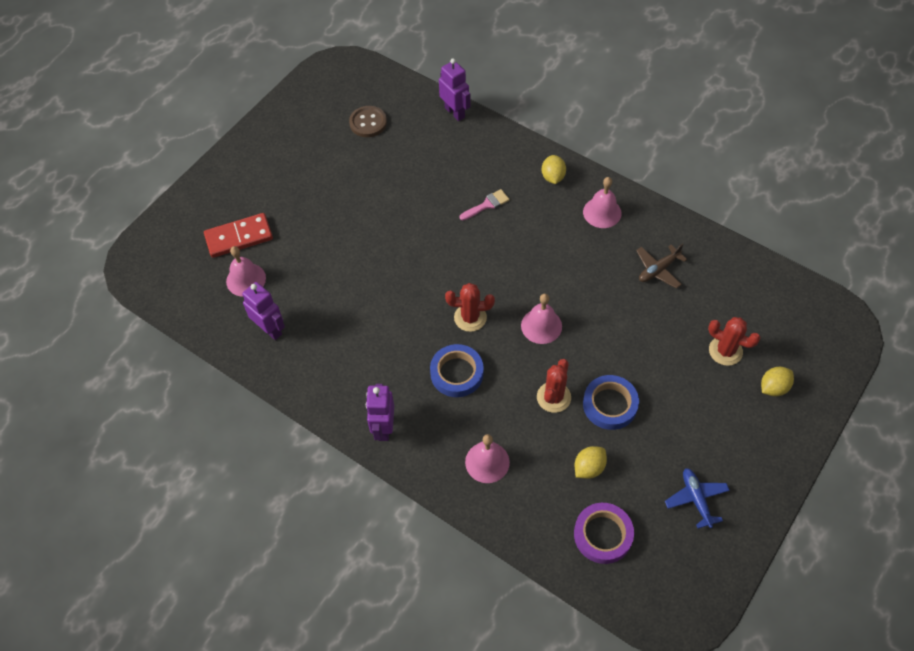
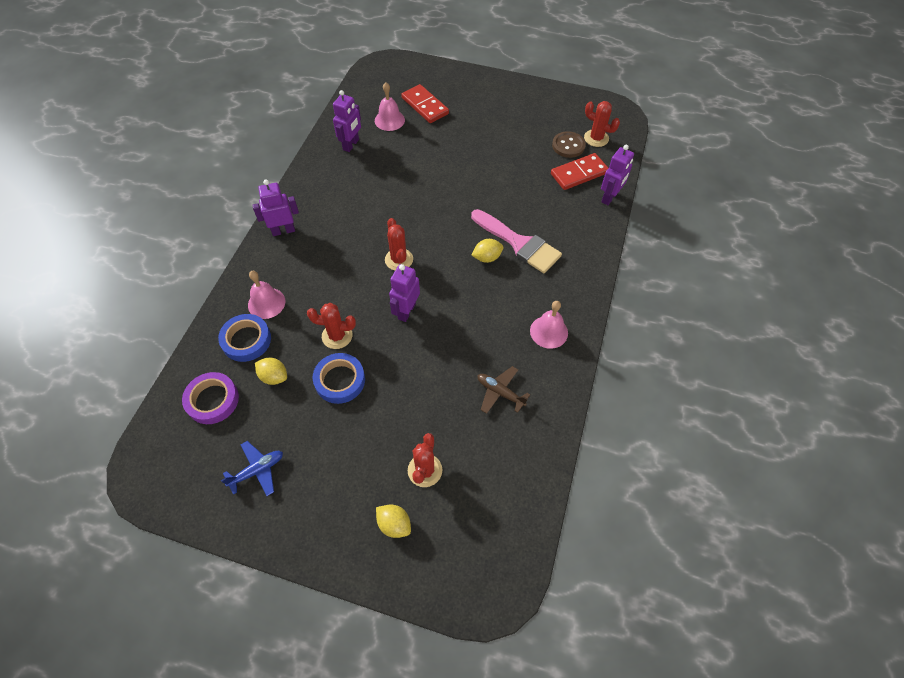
camera: 70 degrees right, 0 degrees up
(368, 96) = (596, 138): none -> red cactus
(412, 126) = (579, 173): none -> red domino
(457, 373) = (343, 263): blue tape -> blue tape (246, 340)
(487, 205) = (519, 243): pink brush -> pink brush, size x2.07
(541, 326) = (406, 311): pink bell -> purple robot
(553, 177) = (572, 284): yellow lemon -> yellow lemon (487, 257)

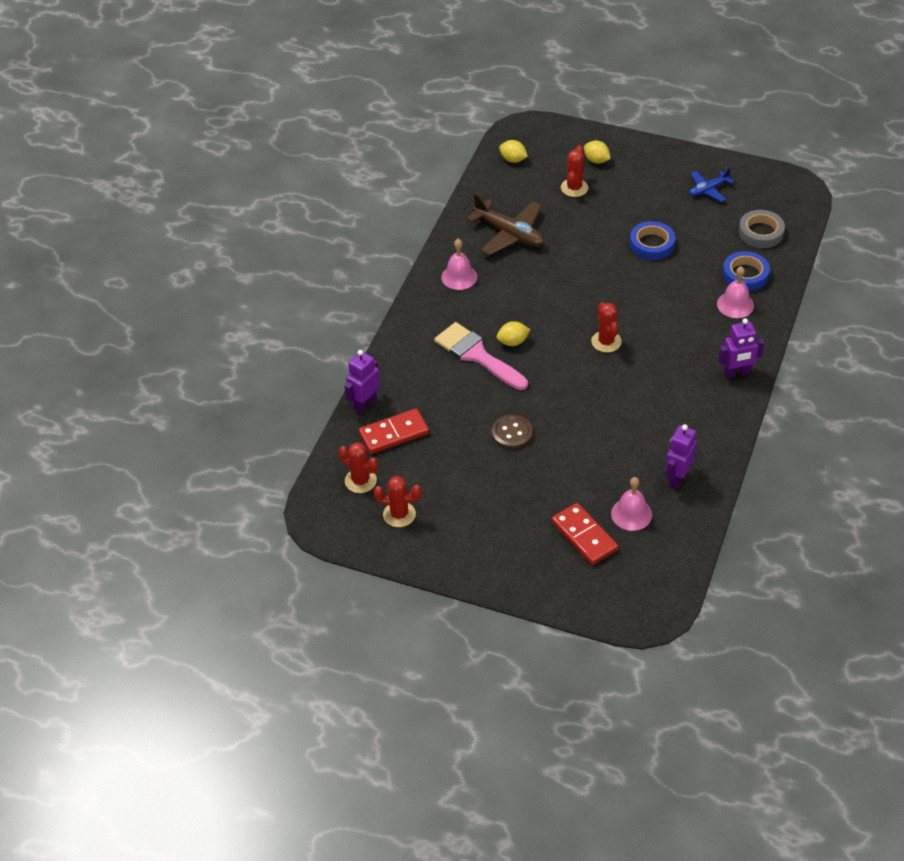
camera: 175 degrees left, 10 degrees down
(212, 400) = (761, 232): purple tape -> grey tape
(274, 377) = (711, 247): yellow lemon -> yellow lemon (513, 160)
(337, 336) = (660, 277): red cactus -> red cactus (399, 514)
(406, 311) = (595, 295): purple robot -> none
(500, 392) = (509, 234): brown plane -> brown plane, size x1.72
(568, 146) = (399, 471): brown button -> brown button (512, 433)

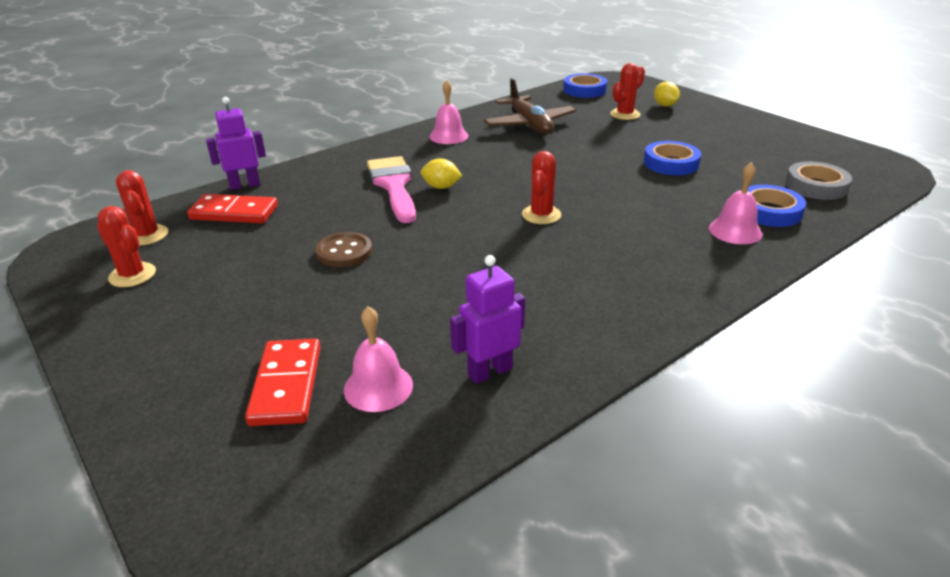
camera: 30 degrees right, 15 degrees down
(513, 160) = (584, 90): yellow lemon -> blue tape
(708, 190) = (772, 145): blue plane -> none
(737, 373) = (684, 291): purple robot -> none

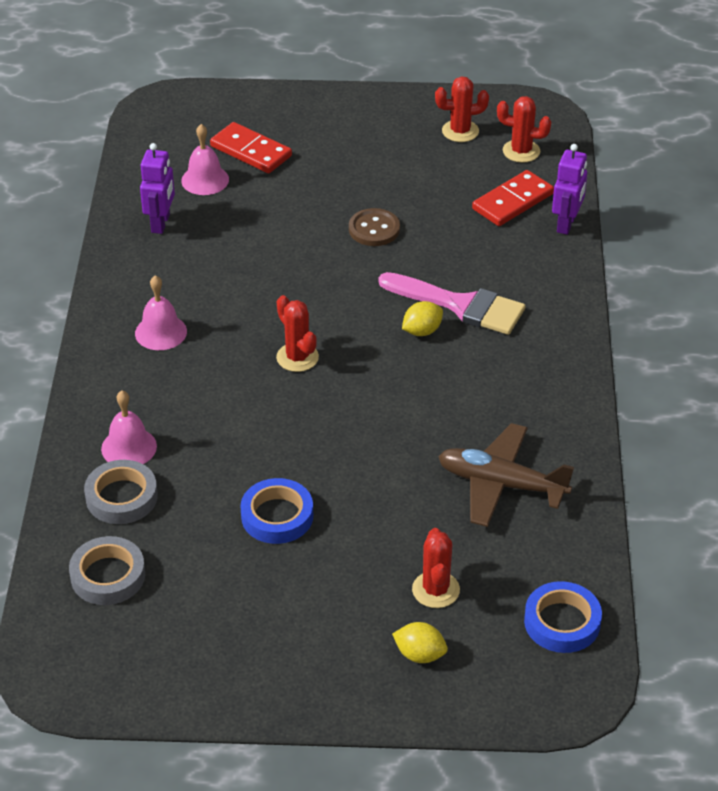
camera: 130 degrees right, 10 degrees up
(448, 136) = (540, 402): pink bell -> pink bell (161, 332)
(769, 211) = (121, 497): blue tape -> grey tape

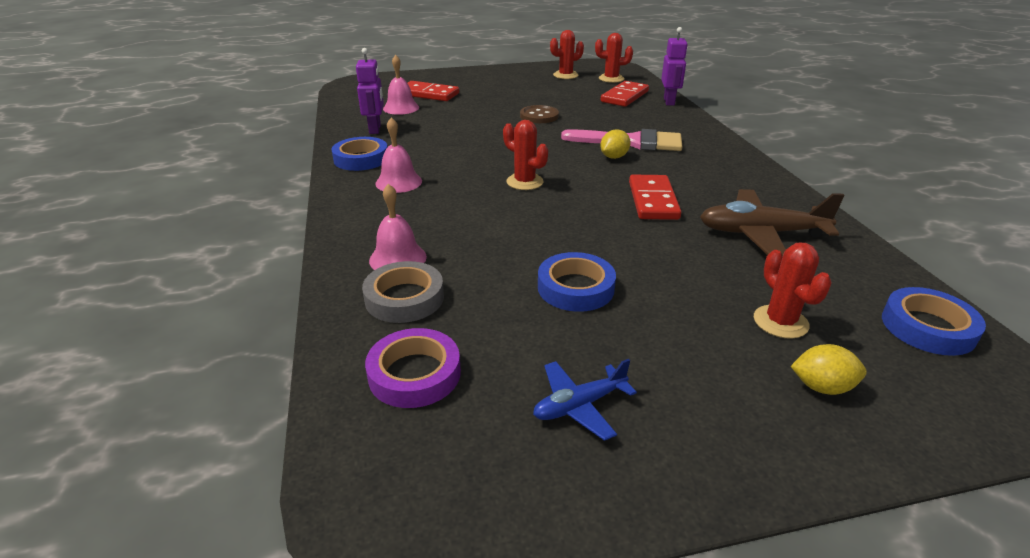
camera: 15 degrees left, 10 degrees down
(108, 576) = (414, 374): grey tape -> purple tape
(130, 282) = (361, 159): none -> blue tape
(222, 629) = (579, 405): none -> blue plane
(421, 414) = (653, 200): none -> red domino

